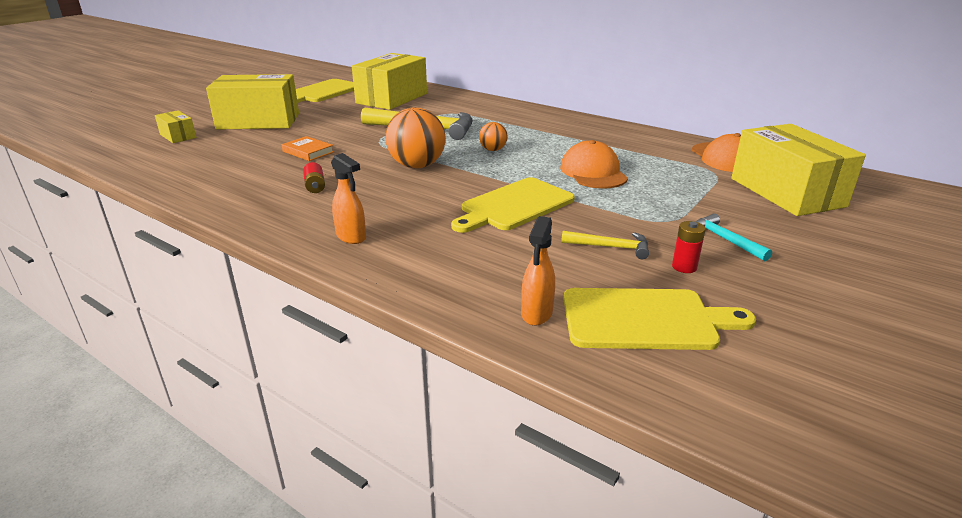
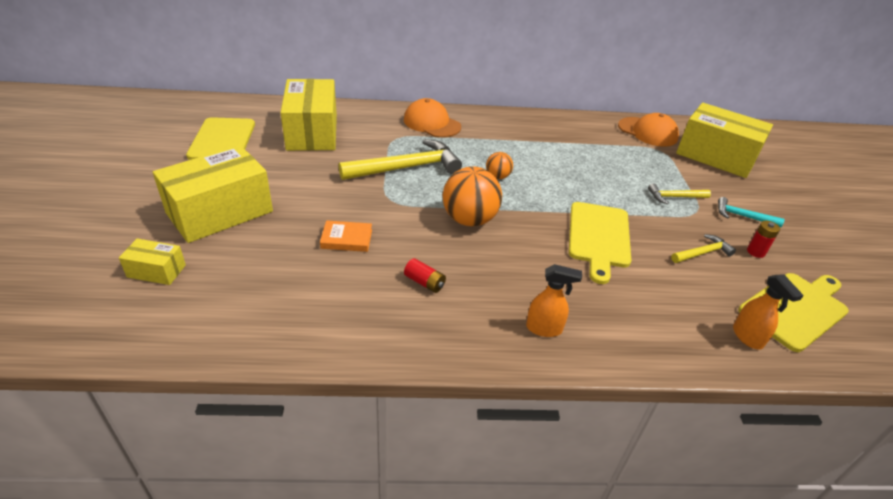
camera: 40 degrees left, 10 degrees up
(593, 172) = (596, 178): orange cap -> orange cap (432, 123)
(660, 205) = (674, 197): none -> yellow hammer

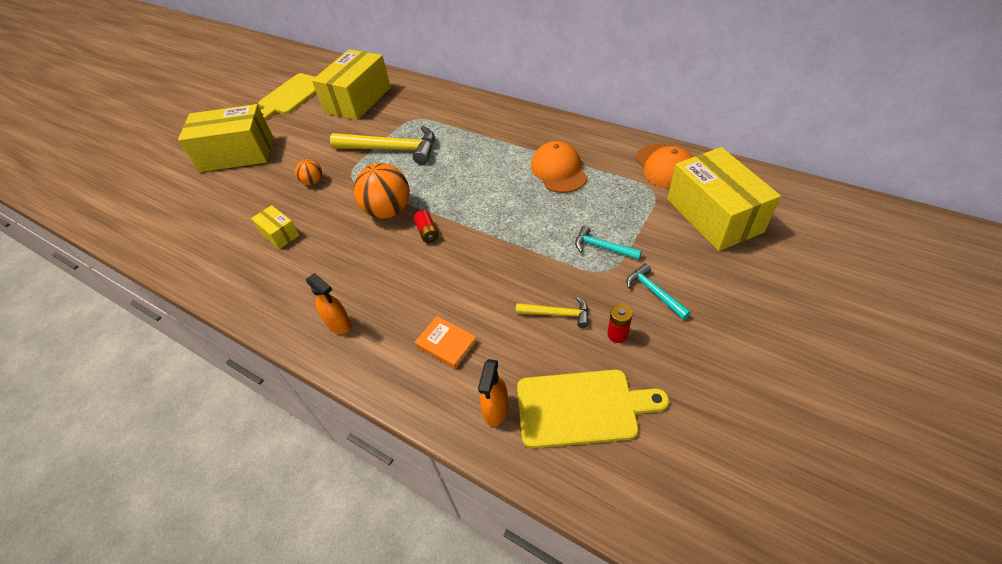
camera: 40 degrees right, 10 degrees up
(156, 271) = (166, 187): yellow box -> yellow box (279, 234)
(346, 239) = (288, 199): orange book -> orange book (446, 344)
(424, 282) = (300, 253): red battery -> red battery (427, 232)
(432, 123) = (457, 110): orange cap -> orange cap (558, 170)
(497, 177) = (455, 177): orange ball -> orange ball (313, 182)
(599, 237) = (476, 263): yellow cutting board -> none
(674, 197) = (602, 247): yellow hammer -> turquoise hammer

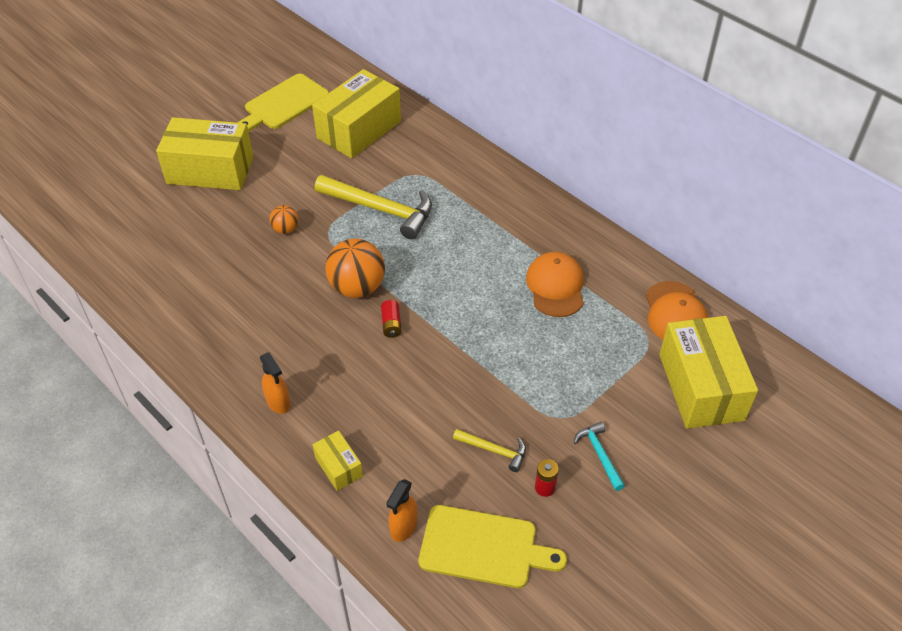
camera: 10 degrees right, 0 degrees up
(279, 234) = (238, 285): yellow box -> yellow box (338, 467)
(446, 344) = (376, 451): orange book -> none
(602, 247) = (567, 391): turquoise hammer -> none

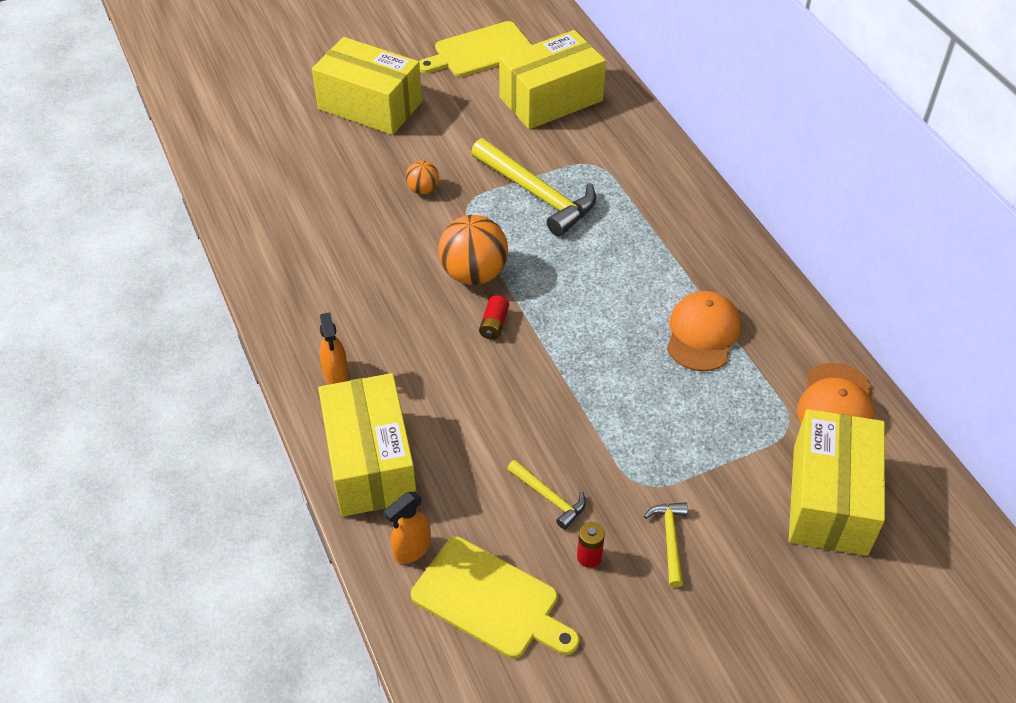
camera: 20 degrees right, 0 degrees up
(338, 467) = (370, 462): yellow box -> yellow box, size x2.15
(599, 454) = (670, 540): turquoise hammer -> yellow hammer

